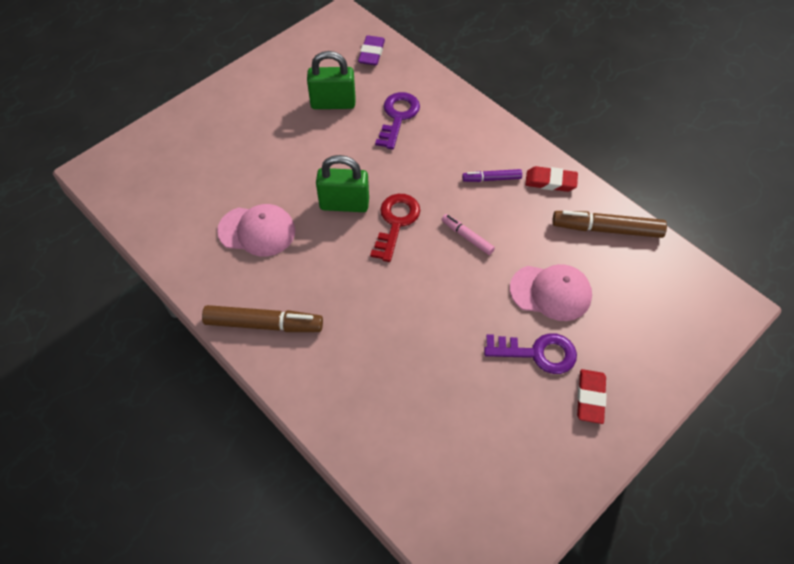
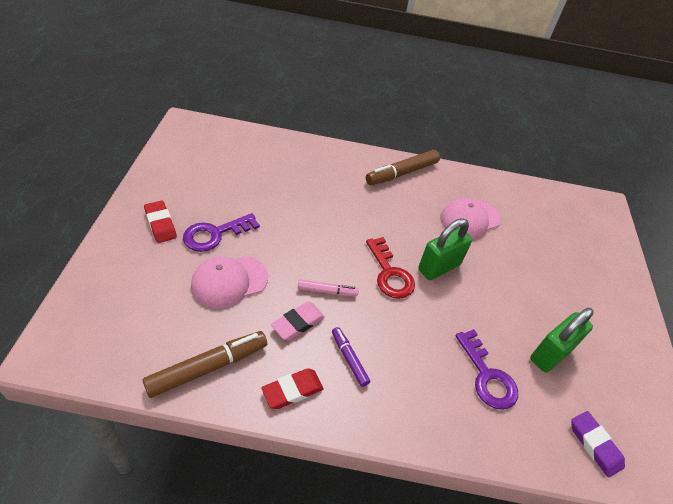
camera: 135 degrees right, 10 degrees down
(491, 179) = (349, 359): purple marker -> purple marker turned 75 degrees counterclockwise
(513, 224) = (298, 323): none -> pink eraser

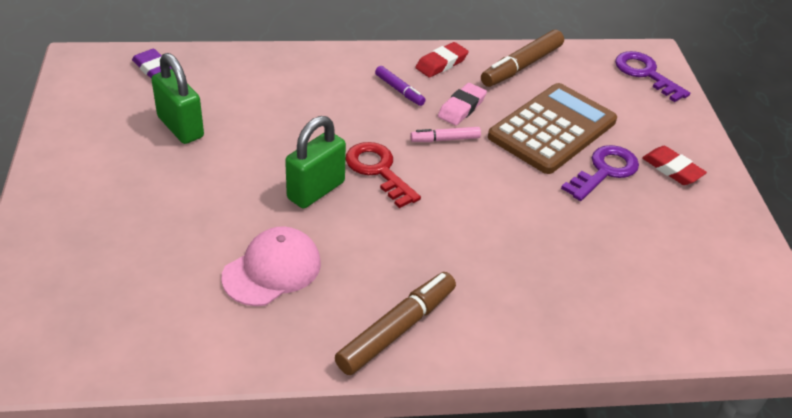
camera: 170 degrees right, 5 degrees down
(229, 281) = (552, 129): pink cap -> brown calculator
(487, 376) = (257, 99): purple key -> purple key (645, 74)
(550, 354) = (180, 127): green padlock -> green padlock turned 75 degrees counterclockwise

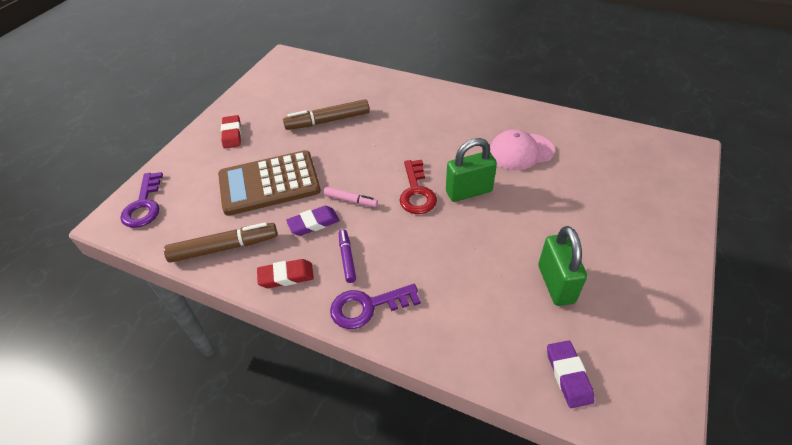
camera: 145 degrees left, 5 degrees up
(396, 329) = (466, 106): brown marker -> brown marker (328, 121)
(461, 108) = (313, 223): pink eraser -> purple eraser
(604, 171) = (272, 145): purple key -> purple key (367, 307)

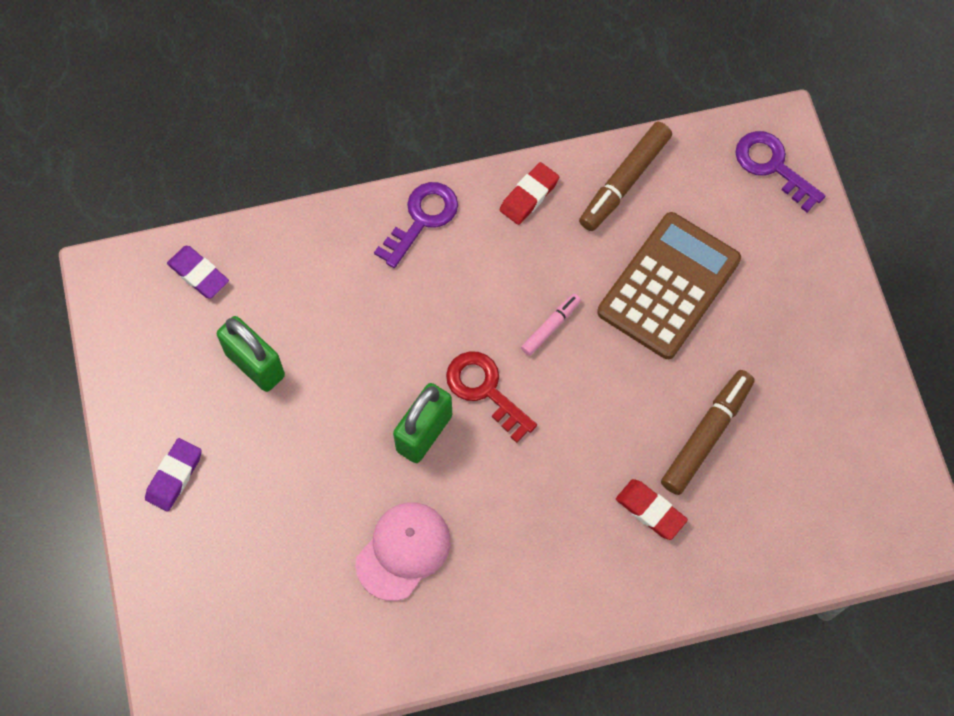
camera: 140 degrees right, 20 degrees up
(232, 134) = (804, 325): red eraser -> red eraser (650, 511)
(313, 223) = (562, 270): purple eraser -> purple eraser (174, 476)
(347, 258) = (487, 254): purple marker -> none
(351, 200) = (550, 327): pink marker -> pink marker turned 150 degrees clockwise

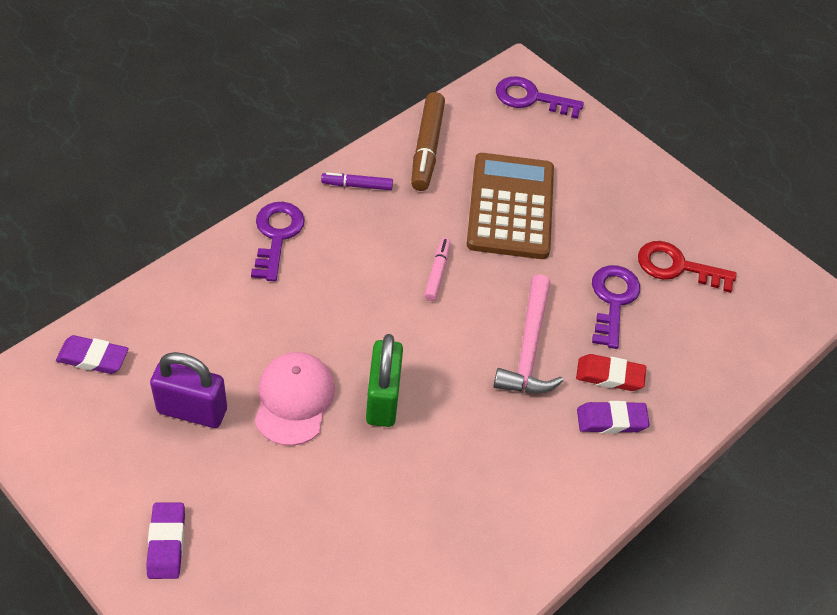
camera: 35 degrees left, 15 degrees down
(255, 365) = (192, 410): green padlock -> purple padlock
(403, 551) = (425, 505): pink cap -> pink cap (294, 400)
(485, 390) = (414, 343): red key -> red key (677, 267)
(529, 196) = (357, 185): red eraser -> purple marker
(590, 446) = (528, 348): none -> pink hammer
(622, 555) = (611, 420): none -> purple eraser
(706, 435) = (613, 300): brown marker -> purple key

